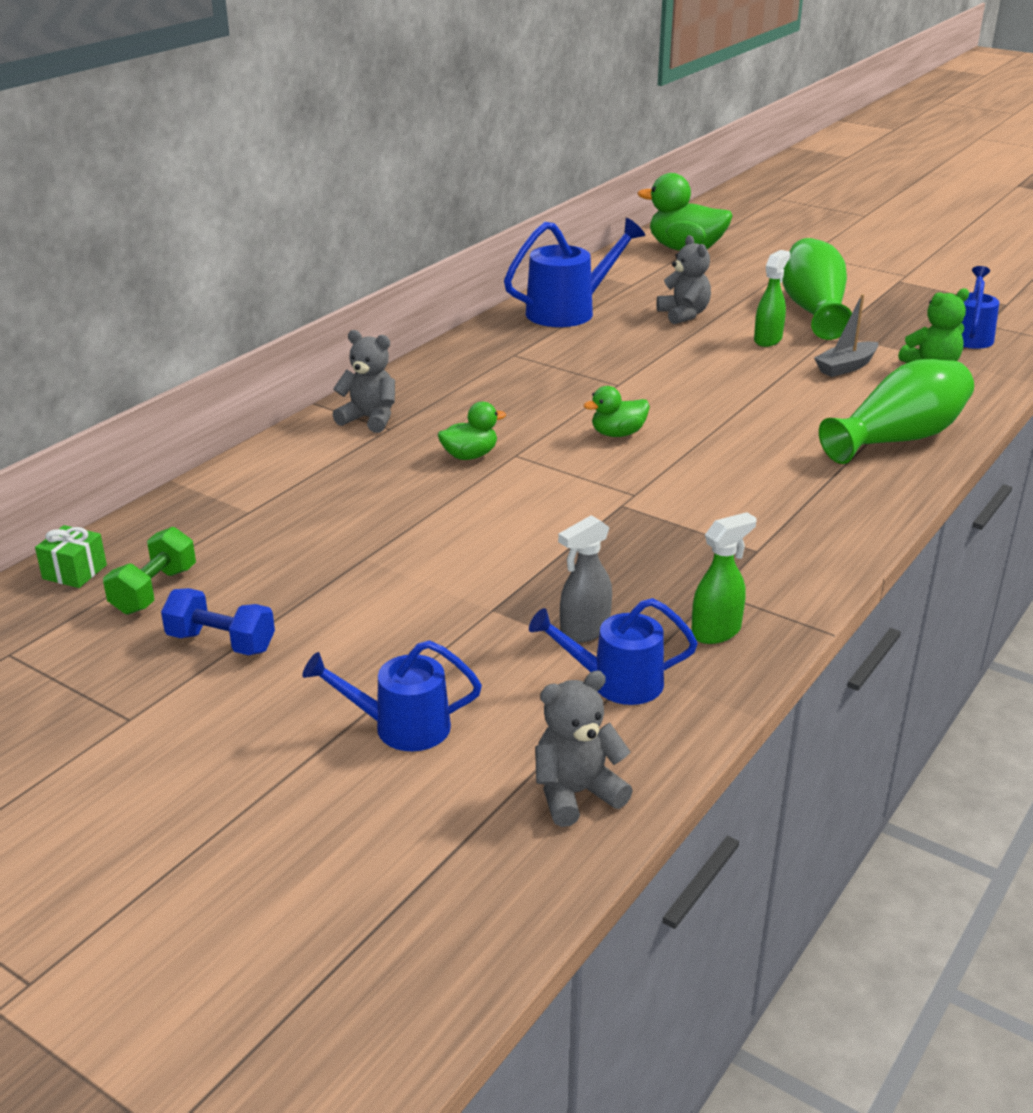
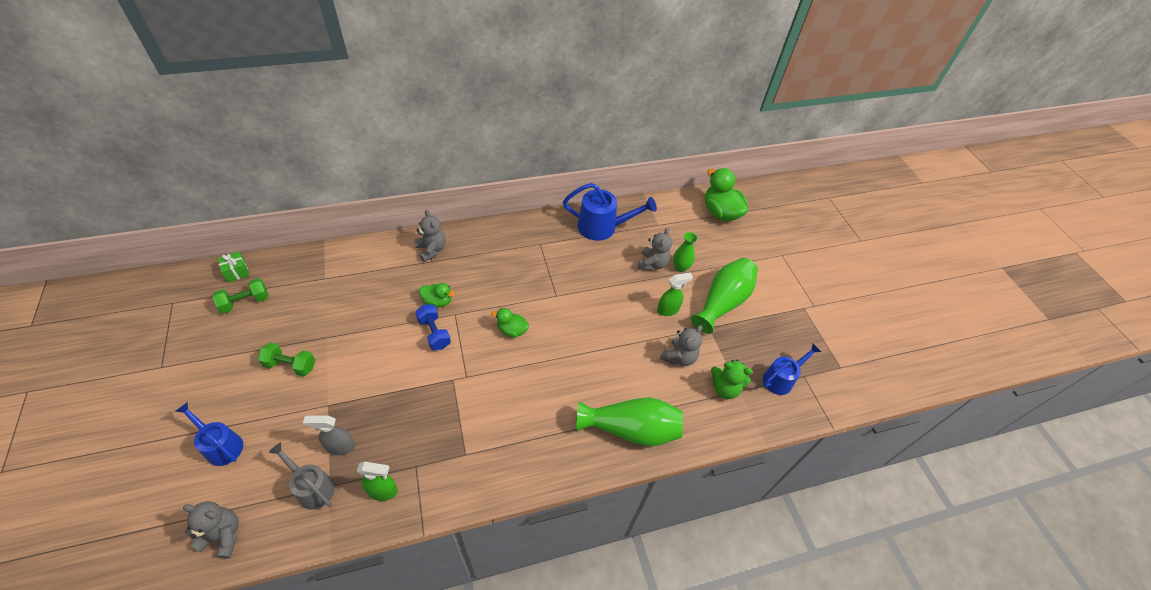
camera: 35 degrees right, 20 degrees up
(221, 642) = (229, 349): blue dumbbell -> blue dumbbell (434, 333)
(360, 606) = (290, 365): none -> green dumbbell
(616, 682) = (312, 487): blue watering can -> grey watering can
(720, 305) = (680, 267): none -> green vase
(845, 367) = (679, 357): grey boat -> grey teddy bear

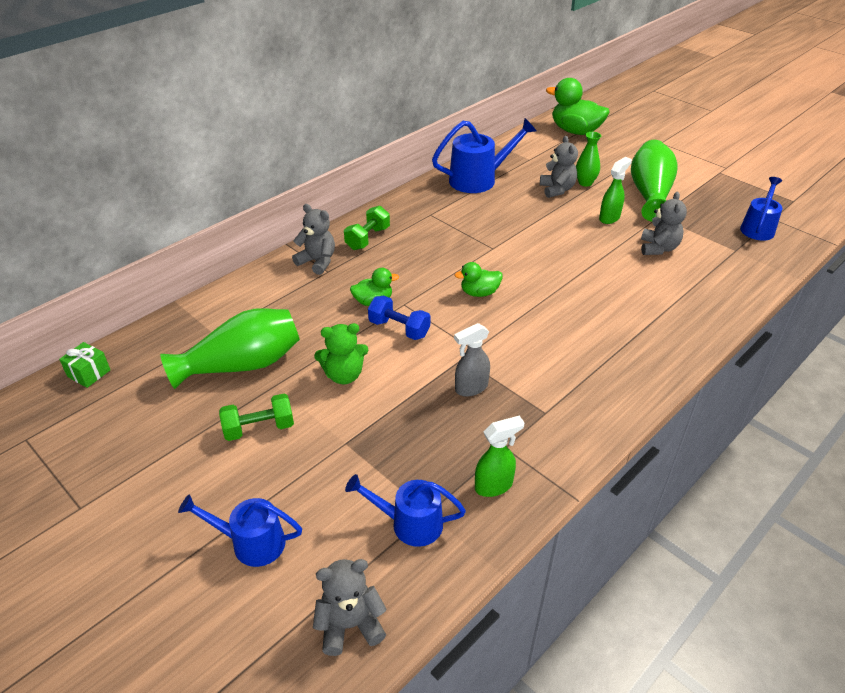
camera: 25 degrees left, 10 degrees down
(245, 302) = (132, 396): green dumbbell -> green dumbbell (368, 238)
(312, 487) = (409, 523): grey watering can -> blue watering can
(340, 446) = (402, 472): grey spray bottle -> grey spray bottle (471, 388)
(631, 429) = (678, 319): green vase -> green vase (242, 365)
(724, 388) = (721, 254): green teddy bear -> green teddy bear (344, 375)

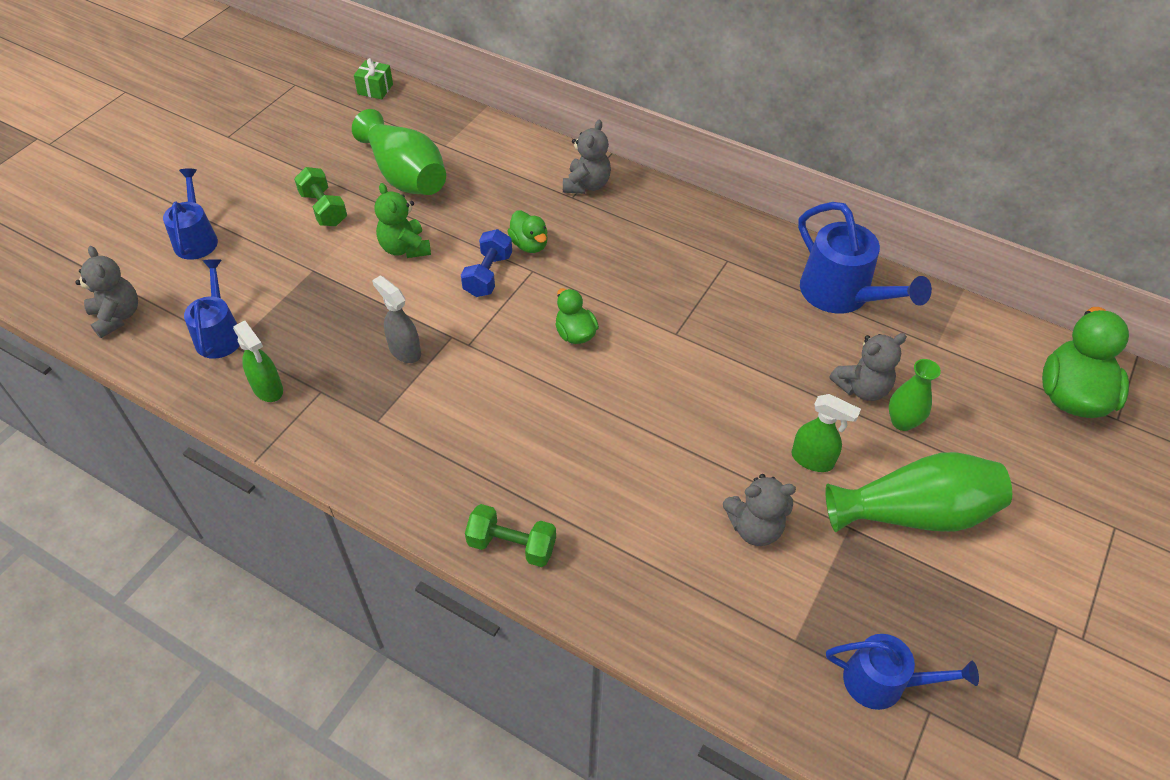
camera: 75 degrees right, 10 degrees up
(368, 238) = (648, 215): green dumbbell -> green dumbbell (511, 545)

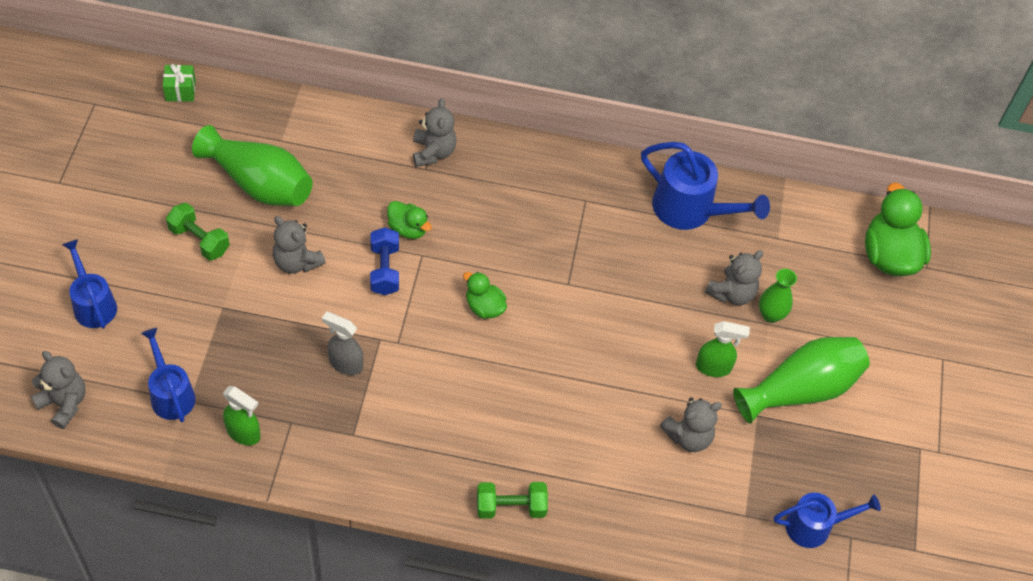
camera: 25 degrees left, 5 degrees up
(405, 248) = (297, 262): green teddy bear -> grey teddy bear

